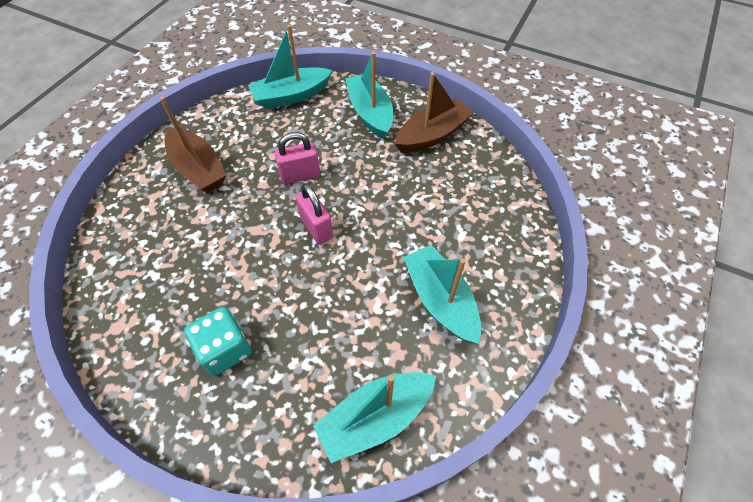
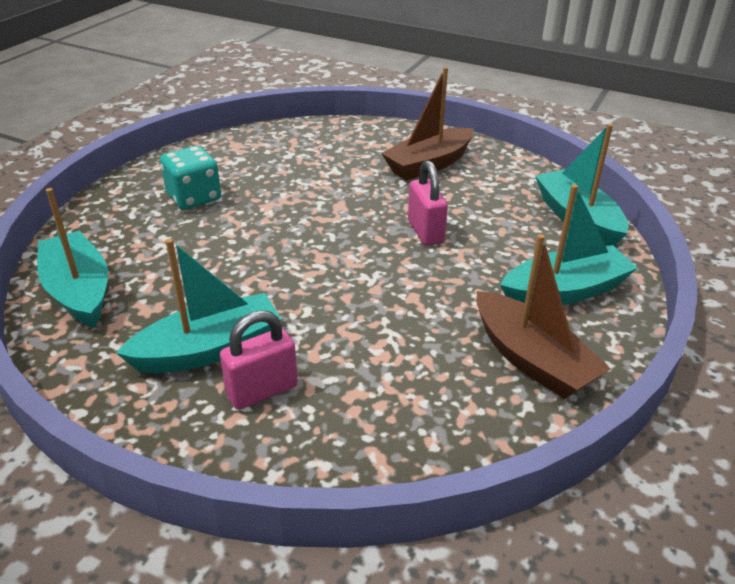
camera: 90 degrees right, 20 degrees down
(316, 228) = (339, 246): pink padlock -> pink padlock (262, 391)

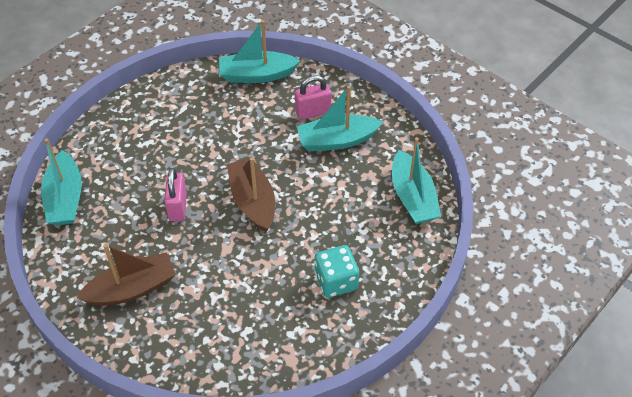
camera: 165 degrees left, 15 degrees up
(532, 359) = (173, 103): brown boat -> brown boat (253, 201)
(565, 291) = (123, 140): turquoise boat -> turquoise boat (257, 75)

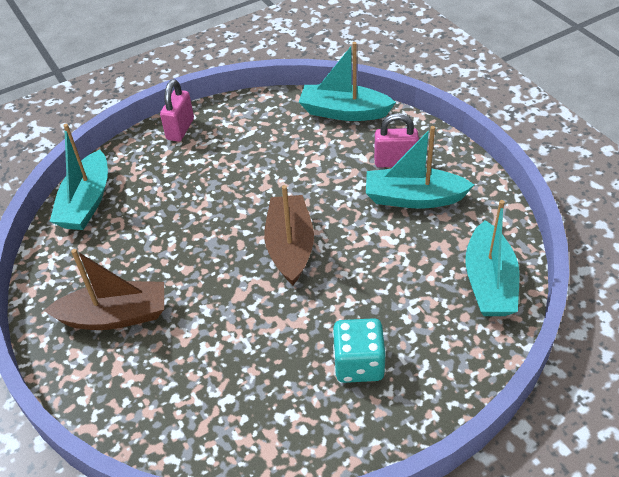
camera: 20 degrees right, 5 degrees down
(178, 207) = (202, 236): pink padlock -> pink padlock (180, 129)

